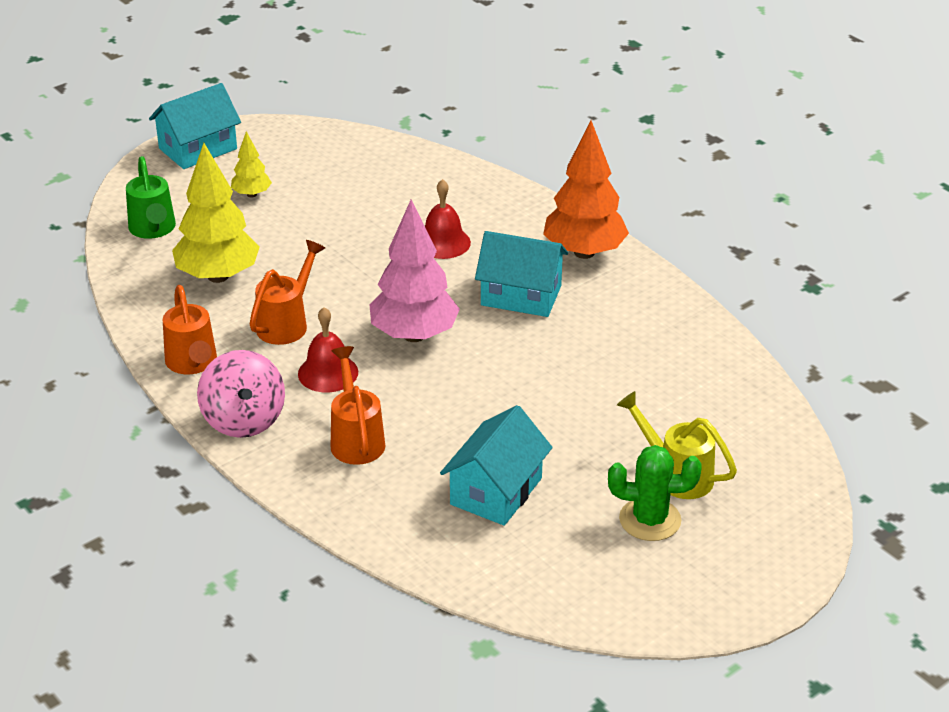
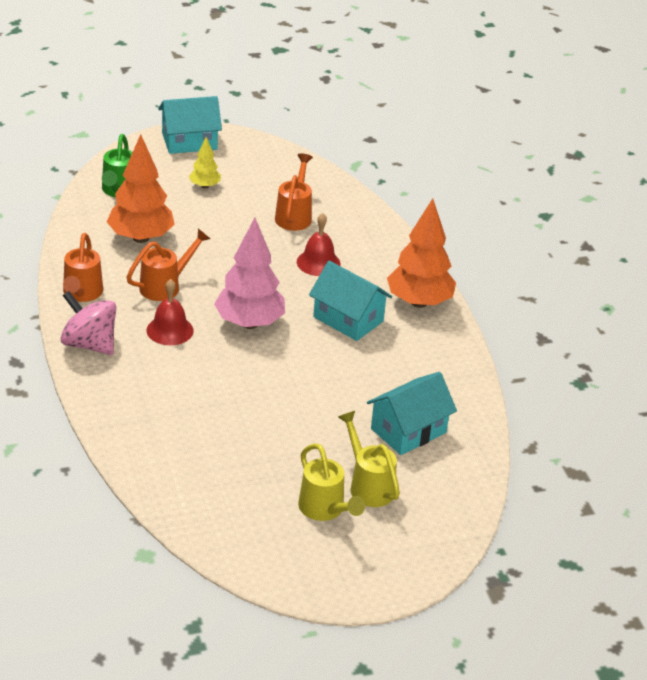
camera: 20 degrees right, 0 degrees up
(218, 276) = (141, 238): yellow tree -> orange tree
(243, 420) = (89, 344): pink spinning top -> pink spinning top turned 120 degrees clockwise
(356, 439) = (157, 383): orange watering can -> orange watering can (294, 216)
(496, 491) = (229, 452): turquoise house -> turquoise house (408, 430)
(650, 520) = (325, 510): green cactus -> yellow watering can

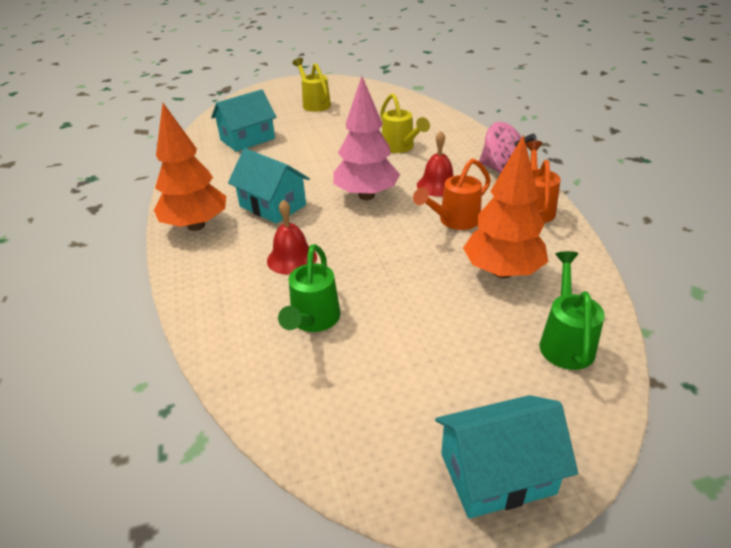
camera: 175 degrees left, 0 degrees up
(204, 186) = (444, 363): yellow tree -> none
(294, 216) = (313, 321): orange watering can -> green watering can
(368, 485) = (284, 114): yellow watering can -> yellow watering can (400, 148)

